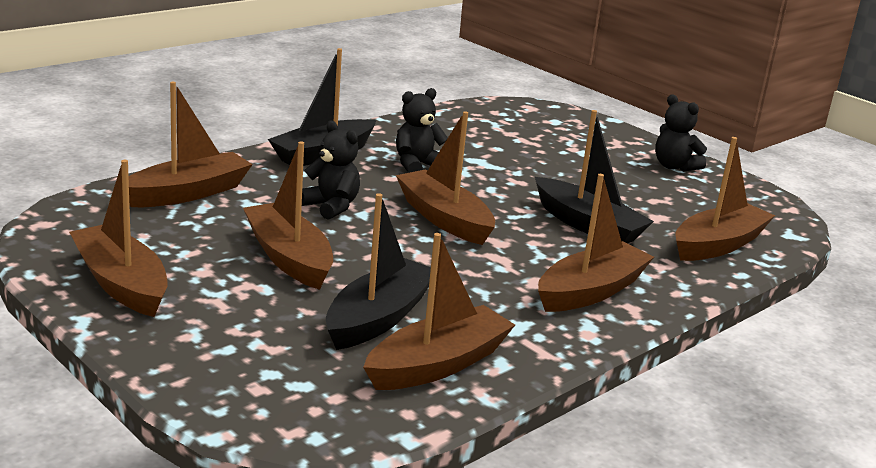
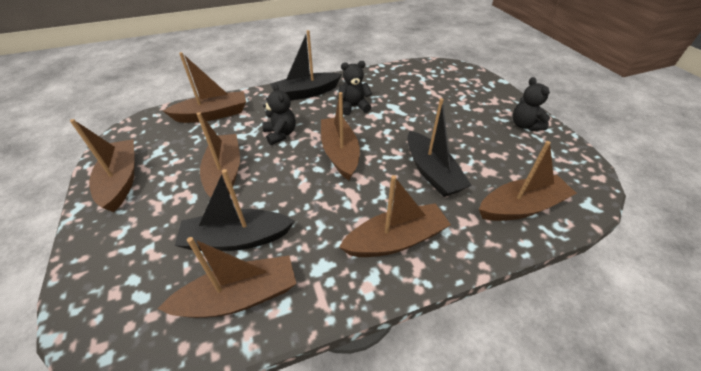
camera: 25 degrees right, 20 degrees up
(379, 318) = (236, 239): black boat -> black boat turned 150 degrees counterclockwise

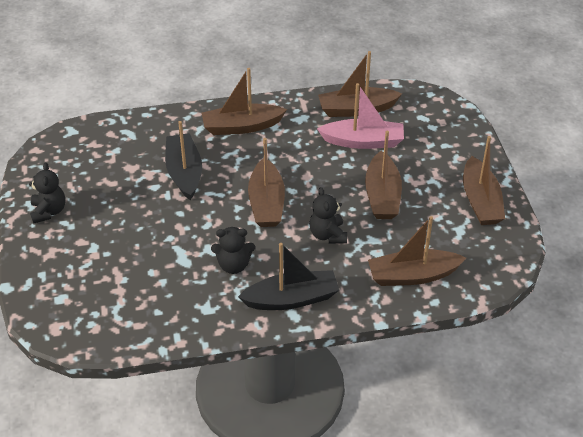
camera: 170 degrees left, 0 degrees up
(236, 239) = (363, 141): black boat -> pink boat
(521, 207) = (128, 136): brown boat -> none

